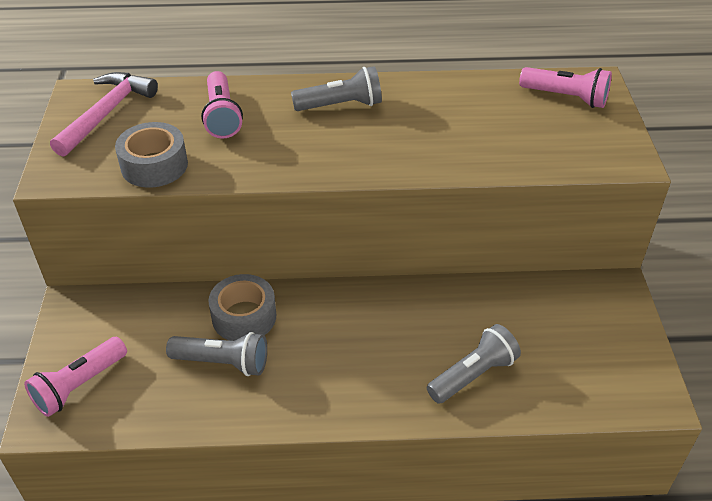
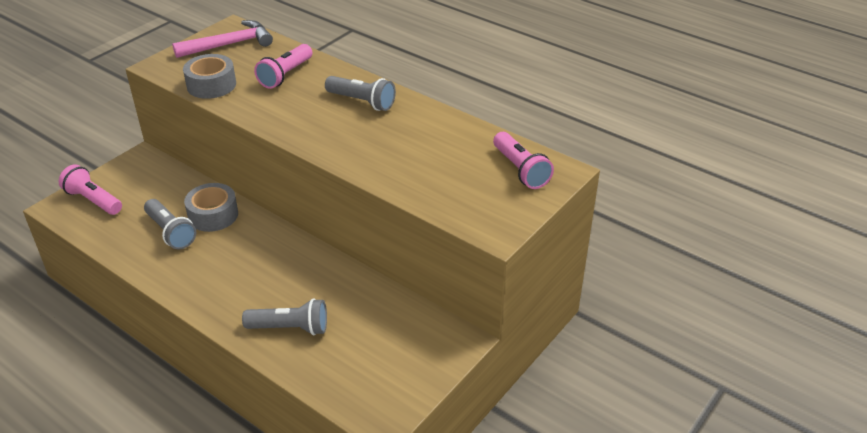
camera: 40 degrees right, 5 degrees down
(79, 385) = (93, 200): pink flashlight -> pink flashlight turned 45 degrees clockwise

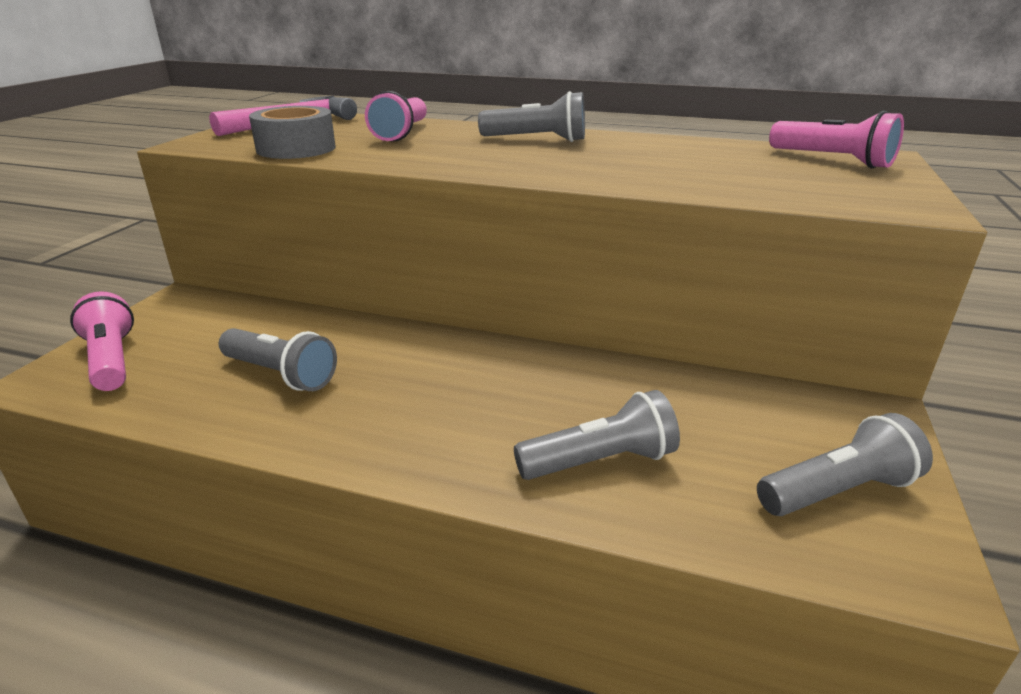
camera: 20 degrees left, 10 degrees down
(93, 200) = (111, 360): pink flashlight -> pink flashlight turned 45 degrees clockwise
(213, 215) = (342, 341): grey tape -> none
(388, 375) = (838, 491): none -> grey flashlight

